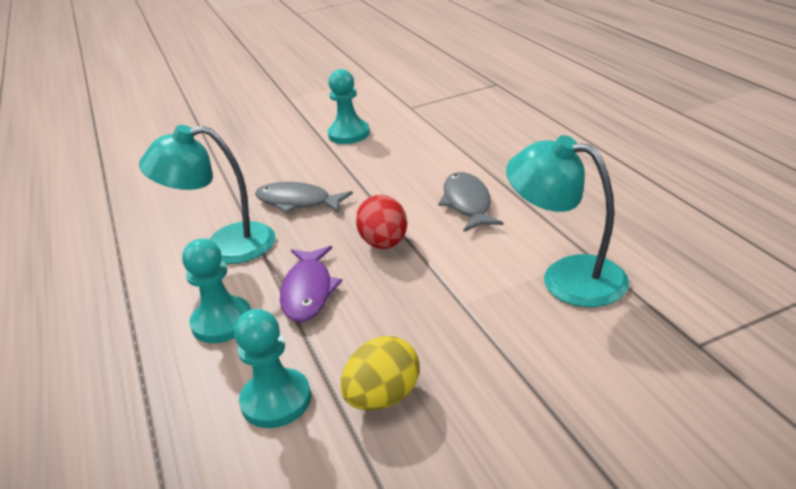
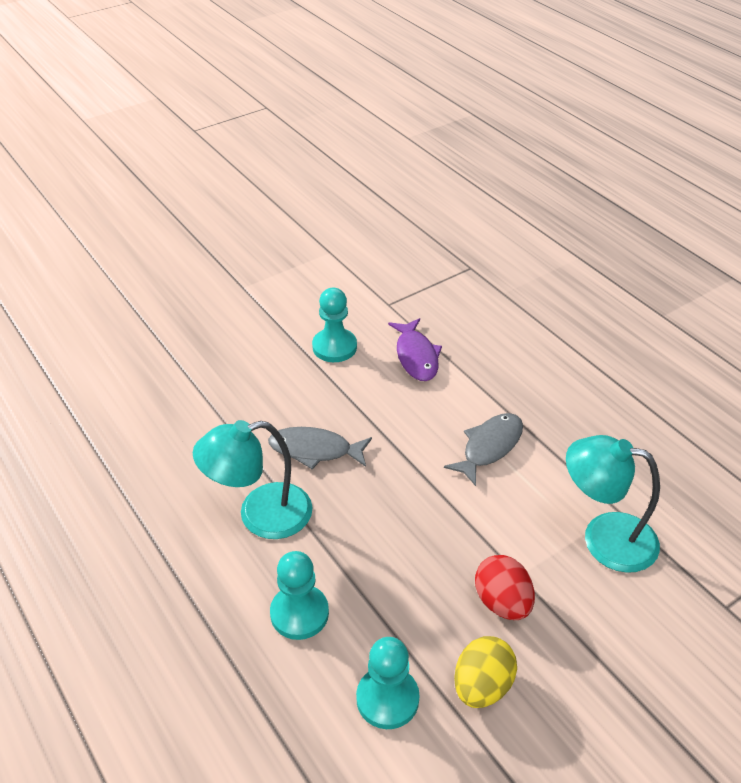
camera: 15 degrees left, 10 degrees up
(308, 291) = (370, 569): purple fish -> purple fish (416, 356)
(384, 243) = (424, 504): red egg -> red egg (502, 602)
(467, 203) = (489, 447): grey fish -> grey fish turned 60 degrees clockwise

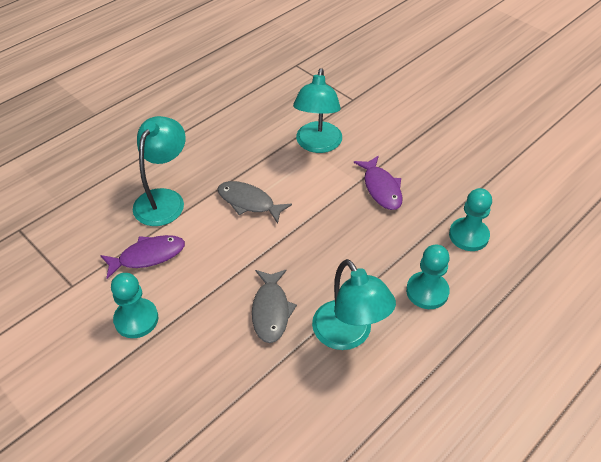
camera: 100 degrees left, 5 degrees up
(482, 686) = (442, 194): yellow egg -> none
(502, 602) = (381, 188): red egg -> purple fish
(503, 371) = (164, 199): none -> turquoise lamp

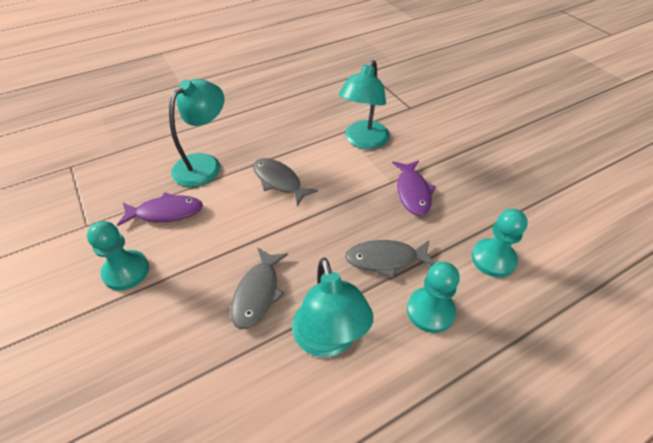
camera: 15 degrees right, 0 degrees up
(375, 256) = (385, 259): none -> grey fish

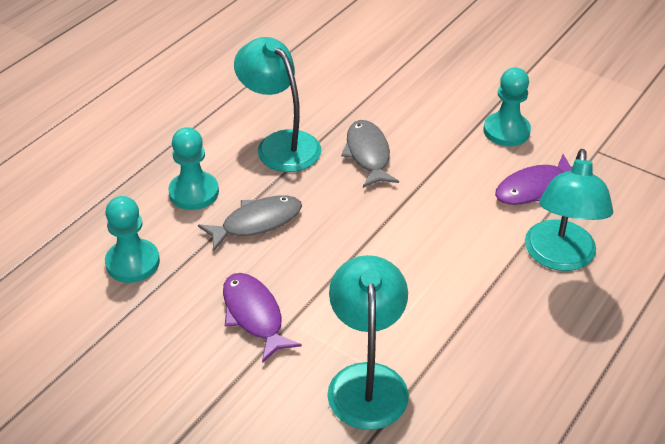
camera: 155 degrees right, 5 degrees down
(279, 181) = (441, 268): grey fish -> none

